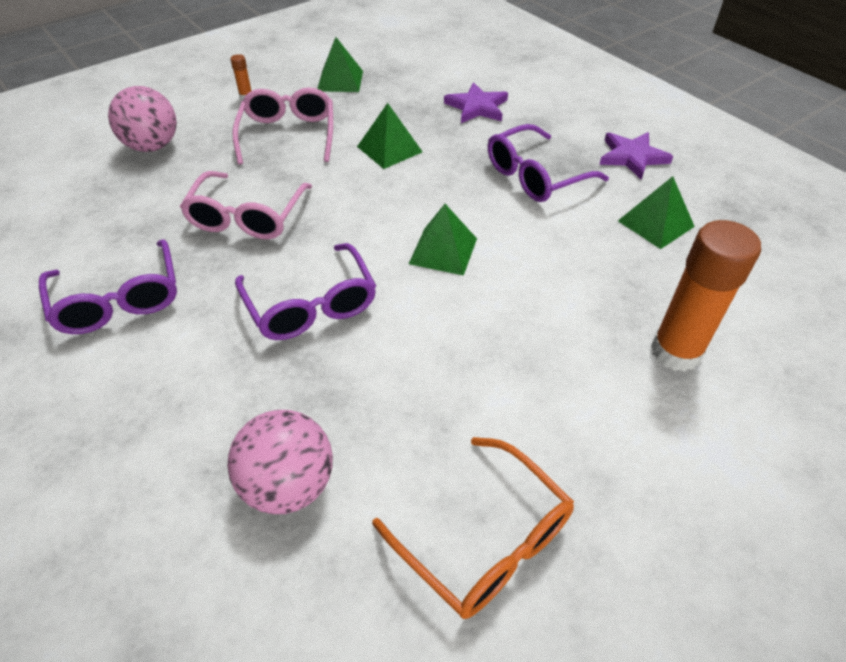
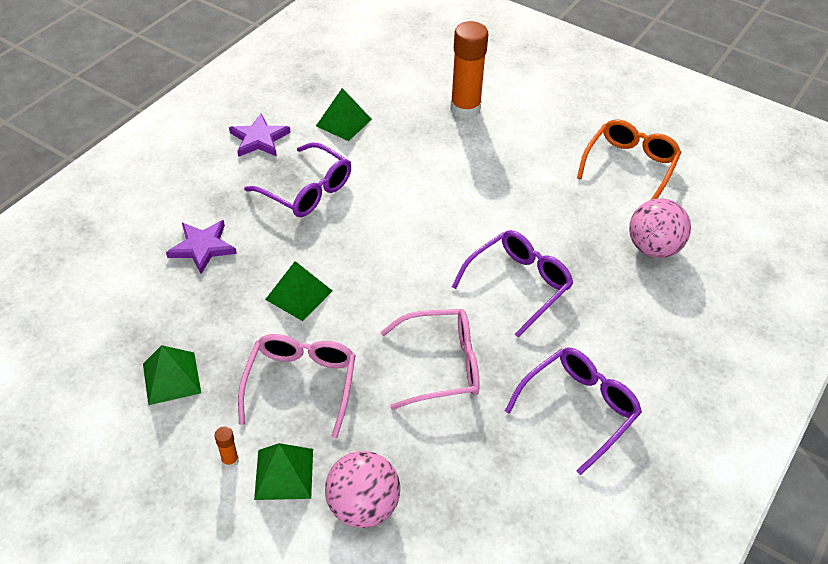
camera: 110 degrees left, 0 degrees up
(288, 135) = (301, 385): pink glasses -> pink glasses turned 120 degrees clockwise
(443, 251) = (425, 226): green pyramid -> green pyramid (284, 473)

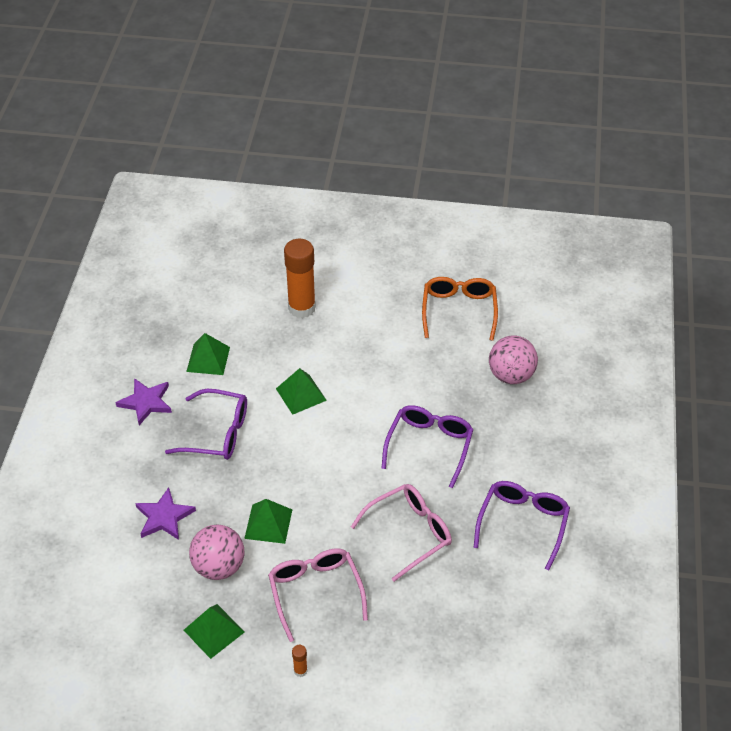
camera: 25 degrees left, 0 degrees up
(284, 473) = (345, 662): green pyramid -> green pyramid (301, 394)
(363, 506) = (415, 659): pink ball -> pink ball (219, 566)

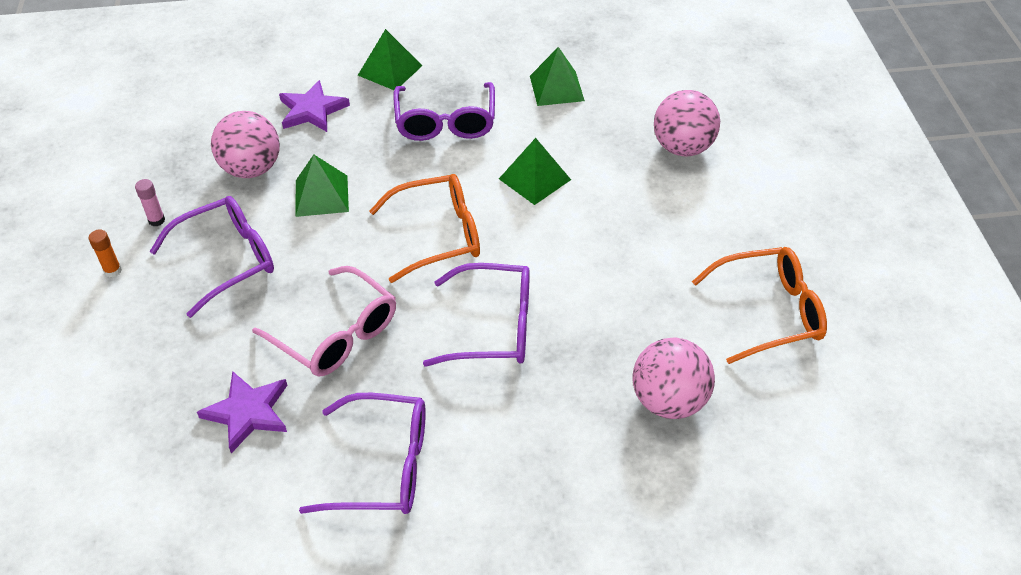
camera: 75 degrees right, 0 degrees up
(146, 402) = (470, 57): purple star -> purple star (247, 412)
(213, 631) = (163, 185): green pyramid -> green pyramid (390, 70)
(254, 637) = (156, 220): none -> pink glue stick
(302, 308) = (682, 147): orange glue stick -> pink ball
(316, 593) = (226, 260): pink glasses -> purple glasses
(336, 460) = (437, 235): none -> orange glasses

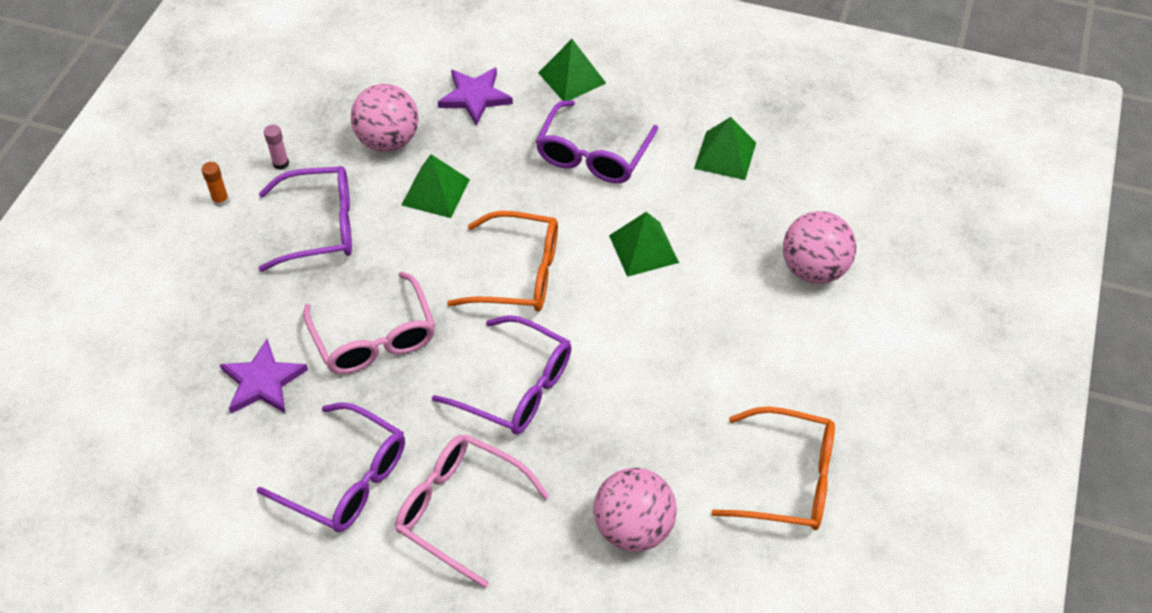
camera: 25 degrees right, 5 degrees up
(508, 449) = (461, 510): none -> pink glasses

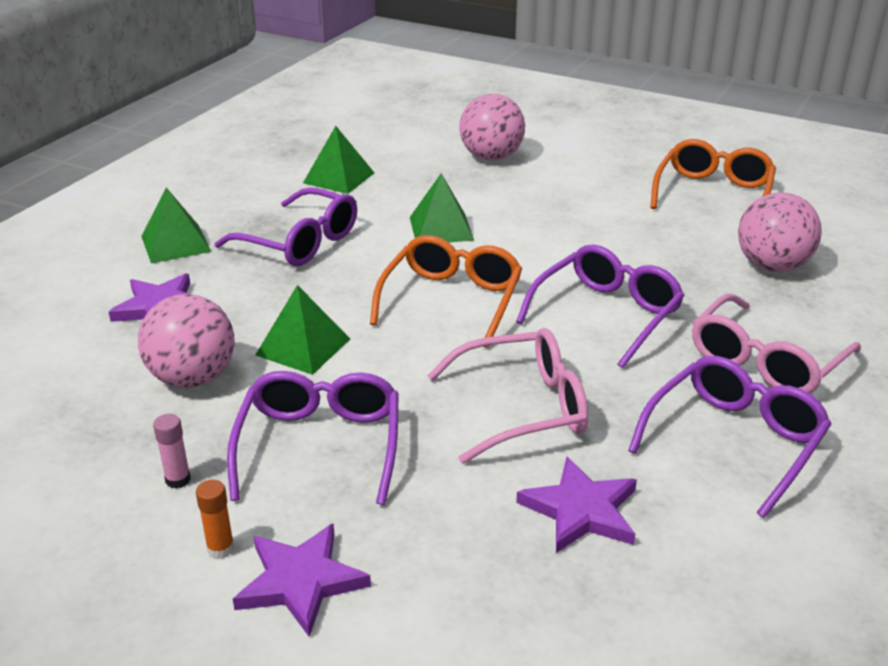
camera: 80 degrees left, 20 degrees down
(195, 244) = (301, 581): none -> purple star

